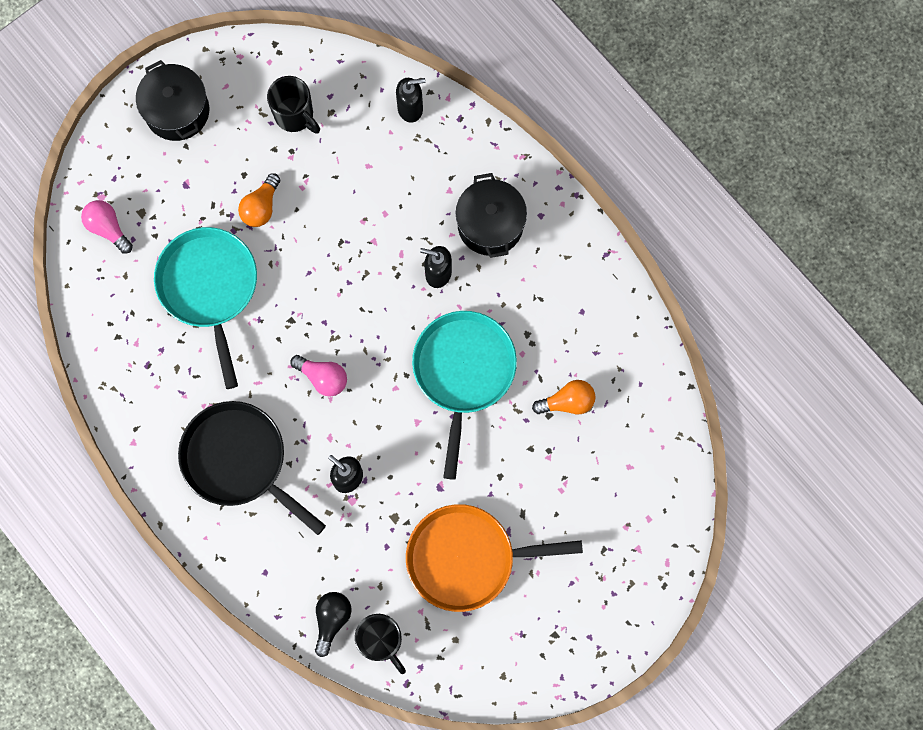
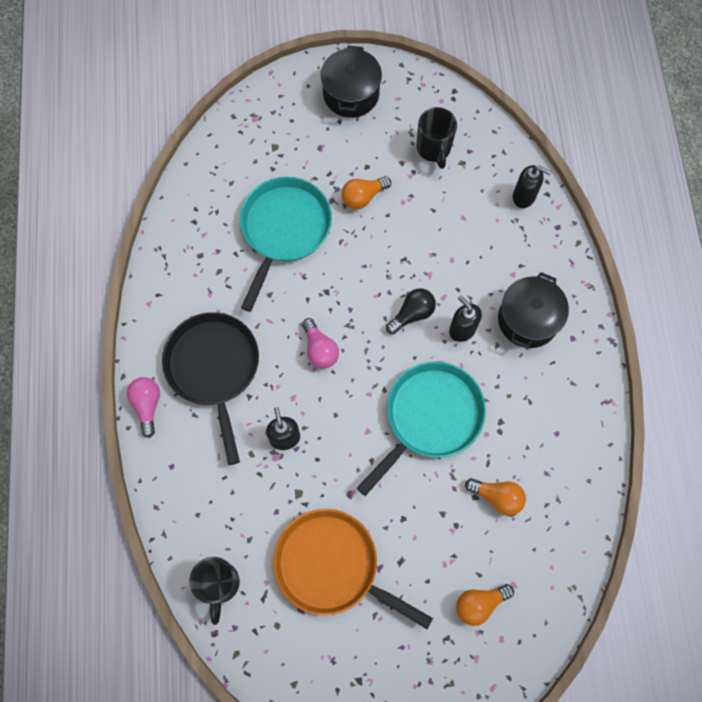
camera: 35 degrees right, 5 degrees down
(108, 228) = (243, 143): pink light bulb -> pink light bulb (147, 405)
(332, 620) = (194, 540): black light bulb -> black light bulb (412, 314)
(611, 502) = (479, 603): none -> orange light bulb

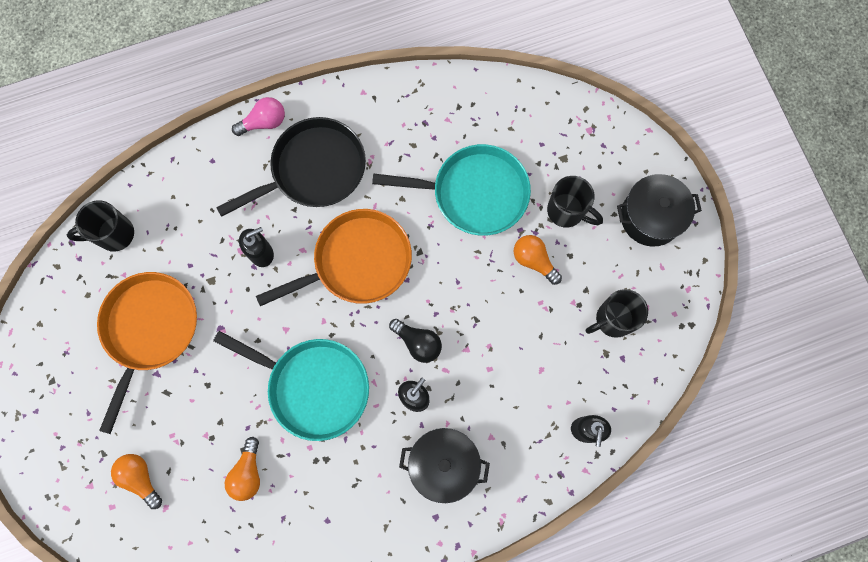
camera: 75 degrees right, 5 degrees up
(320, 349) = (357, 262): pink light bulb -> orange pan
(325, 158) = (567, 211): none -> black mug

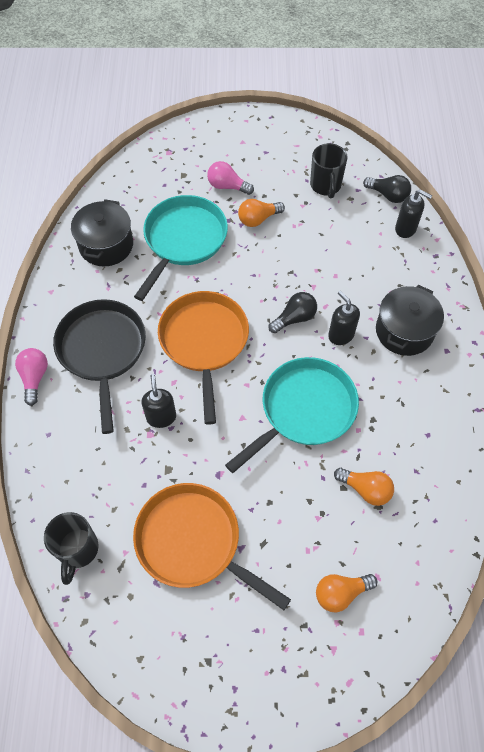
camera: 70 degrees left, 15 degrees down
(567, 211) = (227, 186): black mug -> pink light bulb
(628, 396) = (388, 195): none -> black light bulb
(650, 217) = (255, 139): black pot -> black pot (106, 245)

